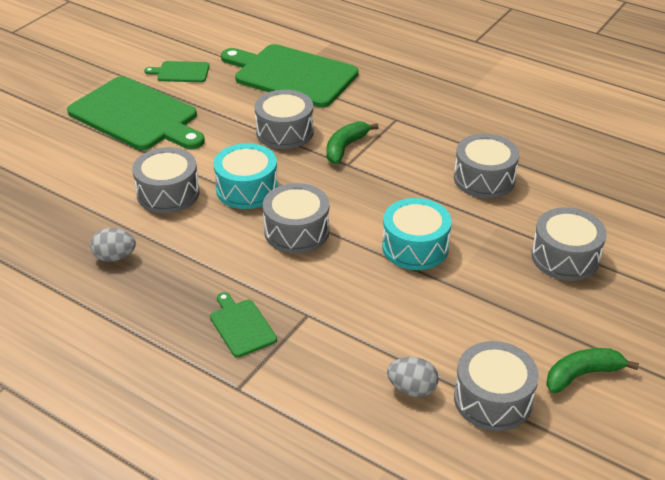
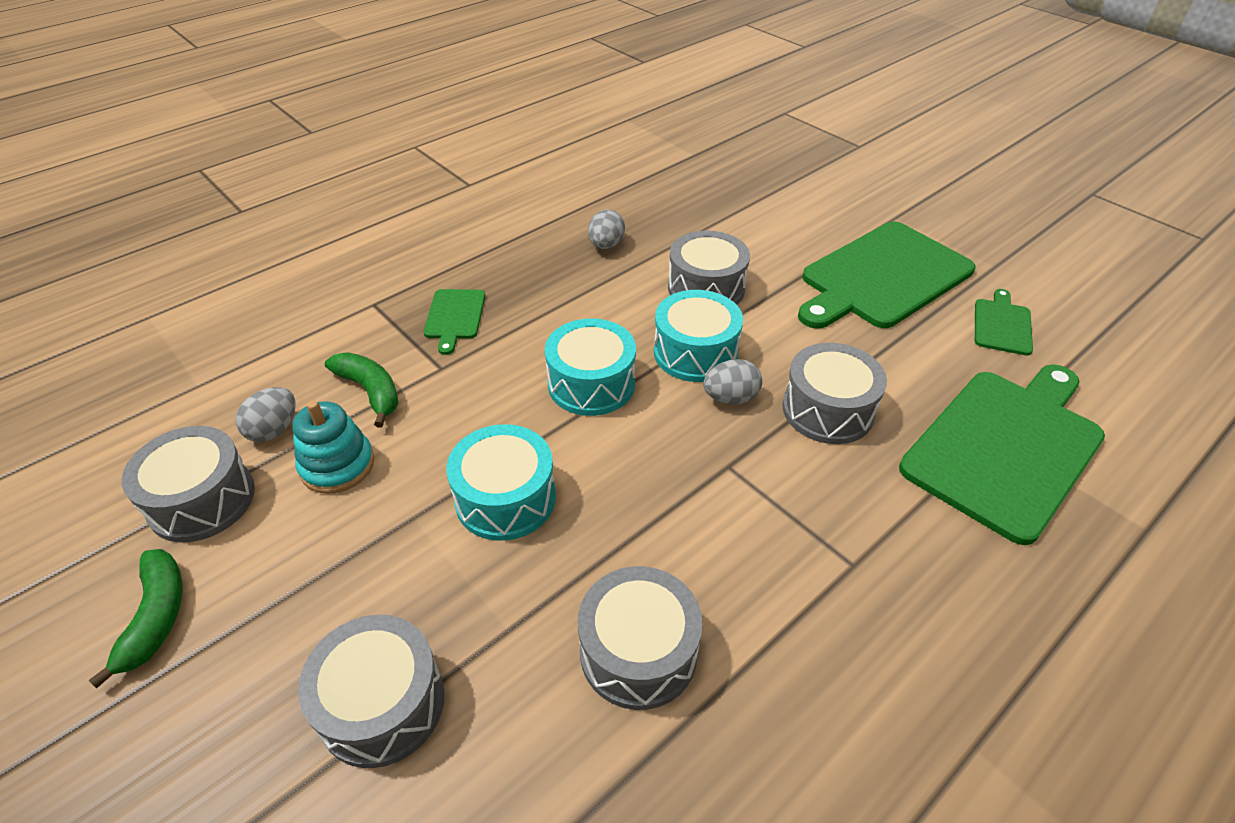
camera: 105 degrees right, 5 degrees up
(241, 326) = (454, 317): green cutting board -> green cutting board turned 105 degrees clockwise
(288, 169) = (730, 398): none -> grey egg
(296, 231) = (591, 384): grey drum -> turquoise drum
(345, 147) = (774, 473): green banana -> green banana (370, 391)
(427, 337) = (337, 465): none -> turquoise stacking toy

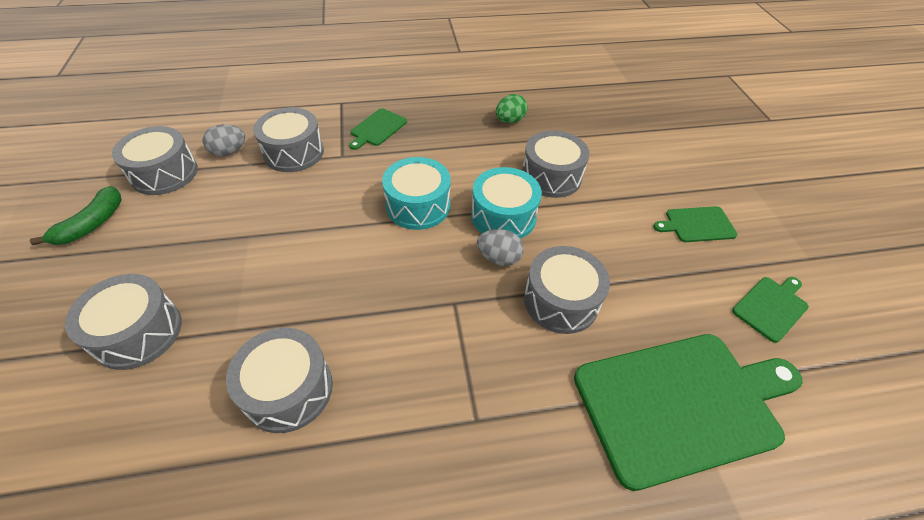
camera: 30 degrees right, 5 degrees up
(337, 465) = (240, 186): turquoise stacking toy -> none
(370, 391) = (294, 152): green banana -> grey drum
(505, 498) = (304, 251): turquoise drum -> none
(606, 245) = (509, 121): grey egg -> green egg
(882, 277) = (697, 224): green cutting board -> green cutting board, size x0.45

